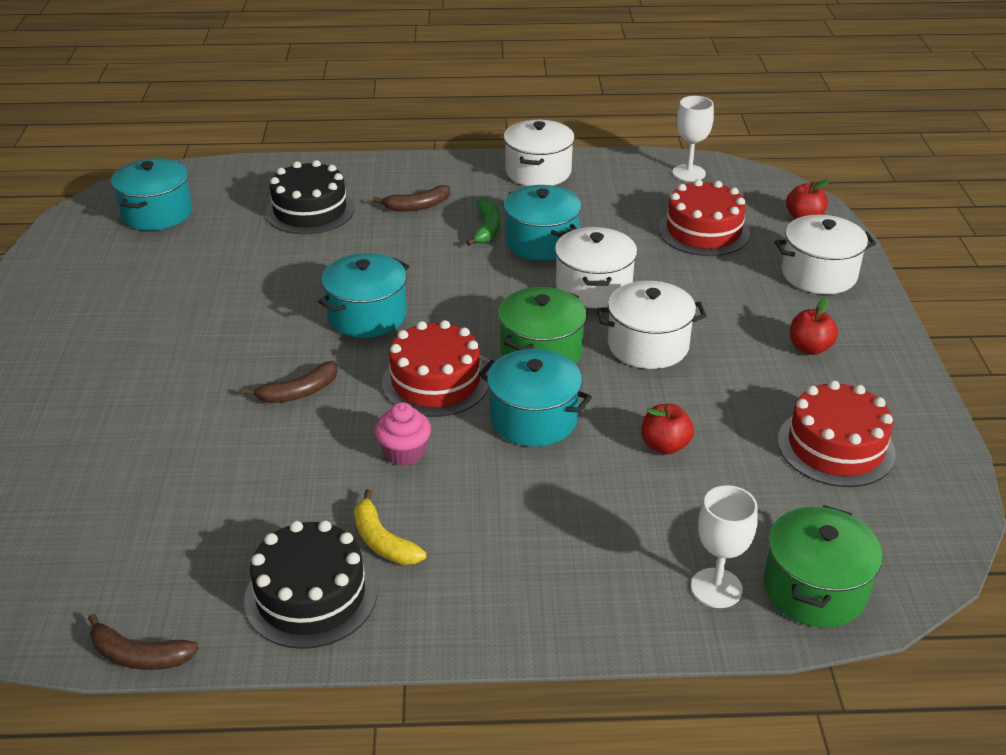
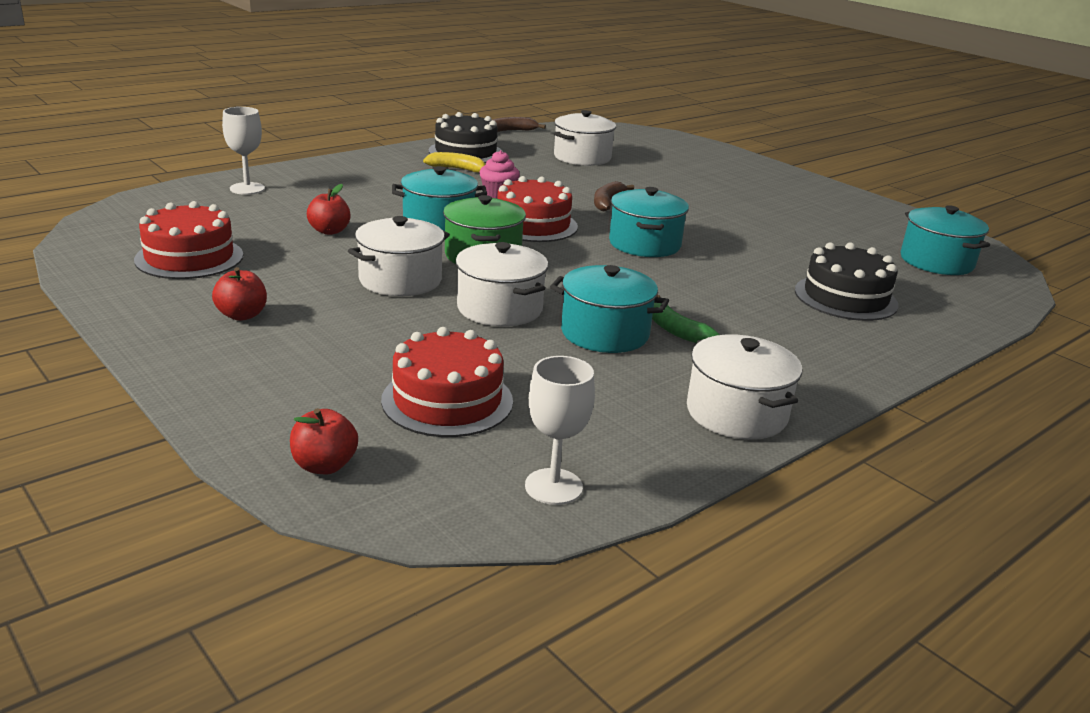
camera: 140 degrees right, 10 degrees down
(417, 206) = (773, 330): brown banana -> none
(814, 589) = (182, 198): green pot -> none
(819, 274) = (264, 390): white pot -> white pot (582, 157)

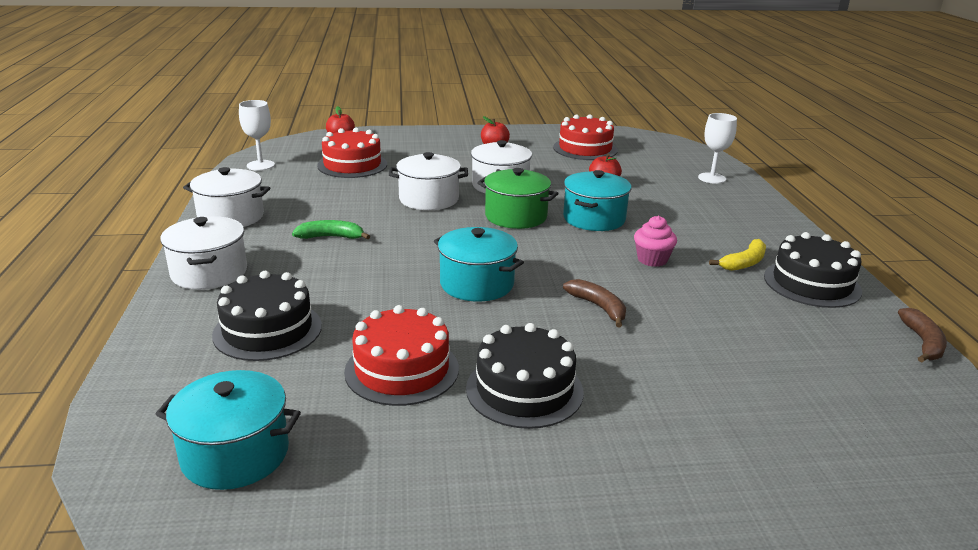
camera: 125 degrees right, 0 degrees up
(533, 225) = (563, 251): red cake -> red cake (402, 370)
(582, 157) = (781, 354): white pot -> white pot (209, 273)
(604, 333) = (358, 216): turquoise pot -> none
(739, 208) = (524, 390): none -> black cake

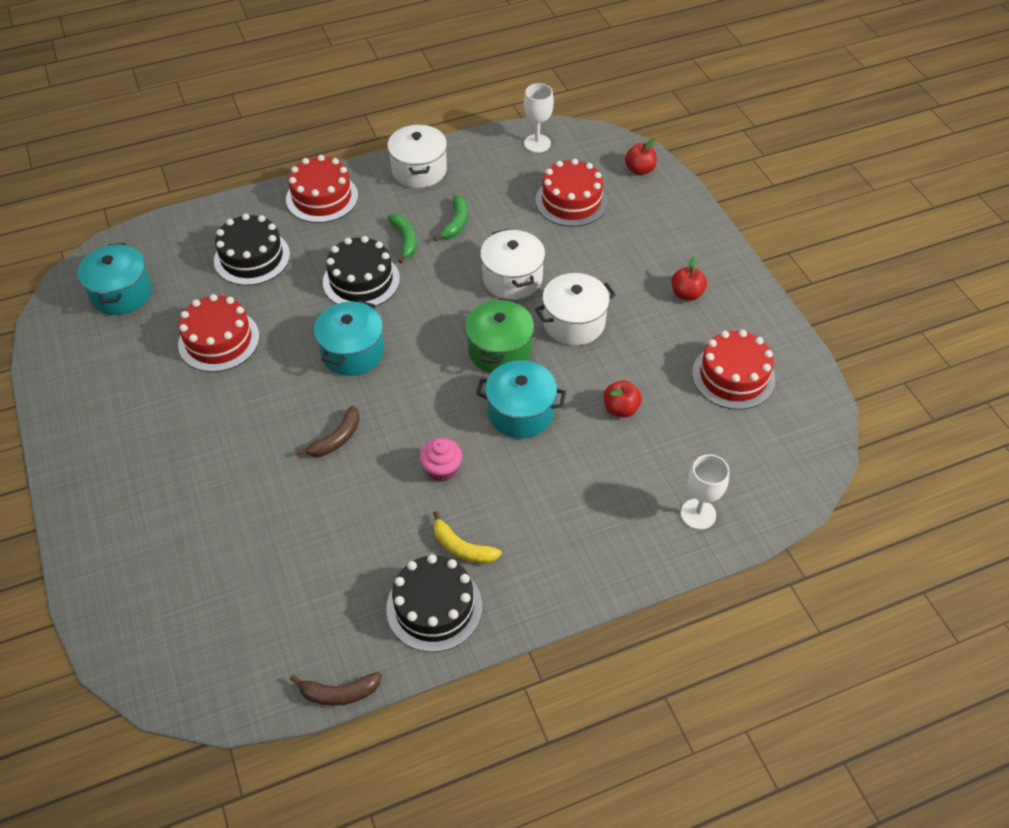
camera: 75 degrees right, 25 degrees up
(209, 273) = (322, 197): white pot -> red cake
(331, 211) = (456, 223): none -> green banana
(524, 390) = (208, 411): black cake -> black cake (361, 280)

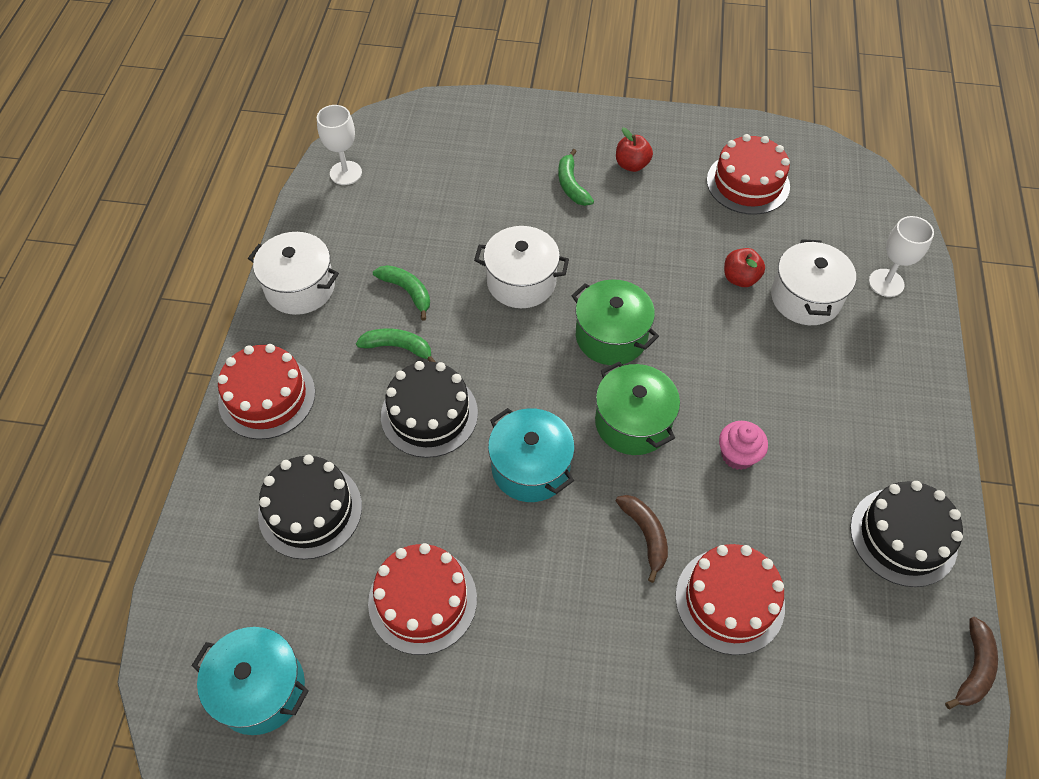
camera: 60 degrees left, 5 degrees up
(429, 394) = (632, 422): none -> green pot
(462, 548) = (842, 481): yellow banana -> none
(520, 412) = (701, 356): turquoise pot -> none
(571, 201) = (450, 186): red cake -> red cake (729, 600)
(574, 323) = (613, 261): white pot -> white pot (805, 298)
(632, 267) = (571, 185): none -> green banana
(639, 170) = (449, 117): red apple -> none

